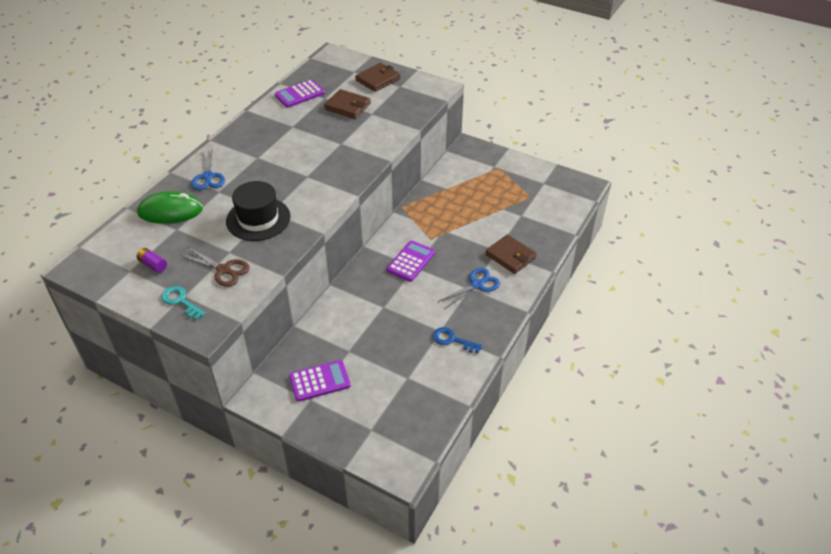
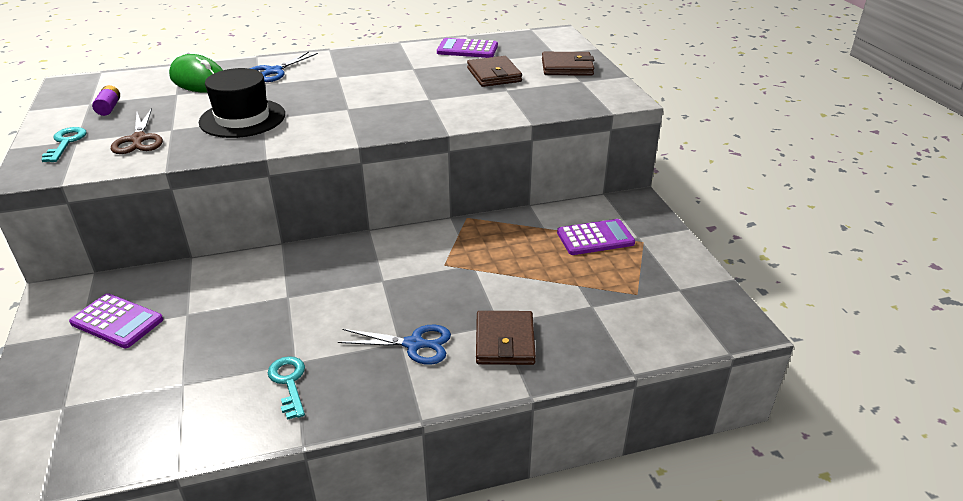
camera: 45 degrees right, 10 degrees down
(411, 261) = (387, 272): purple calculator -> purple calculator (595, 238)
(452, 340) = (289, 382): blue key -> turquoise key

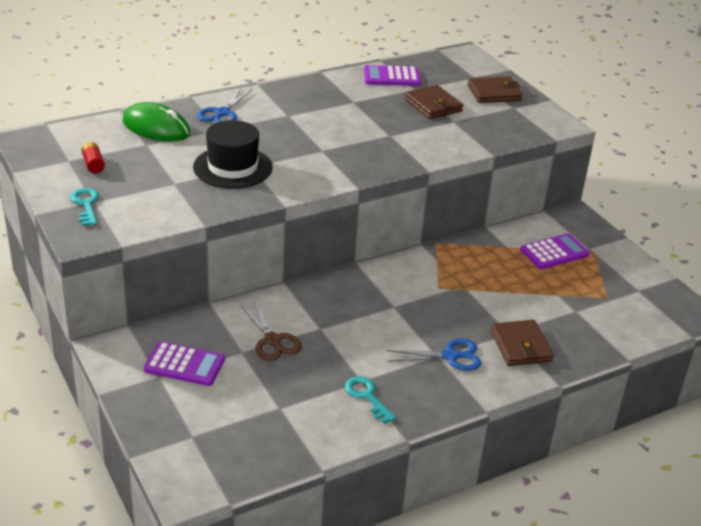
camera: 15 degrees left, 0 degrees up
(109, 108) = (93, 164): purple battery -> red battery
(139, 139) = (153, 196): brown scissors -> brown scissors (272, 340)

